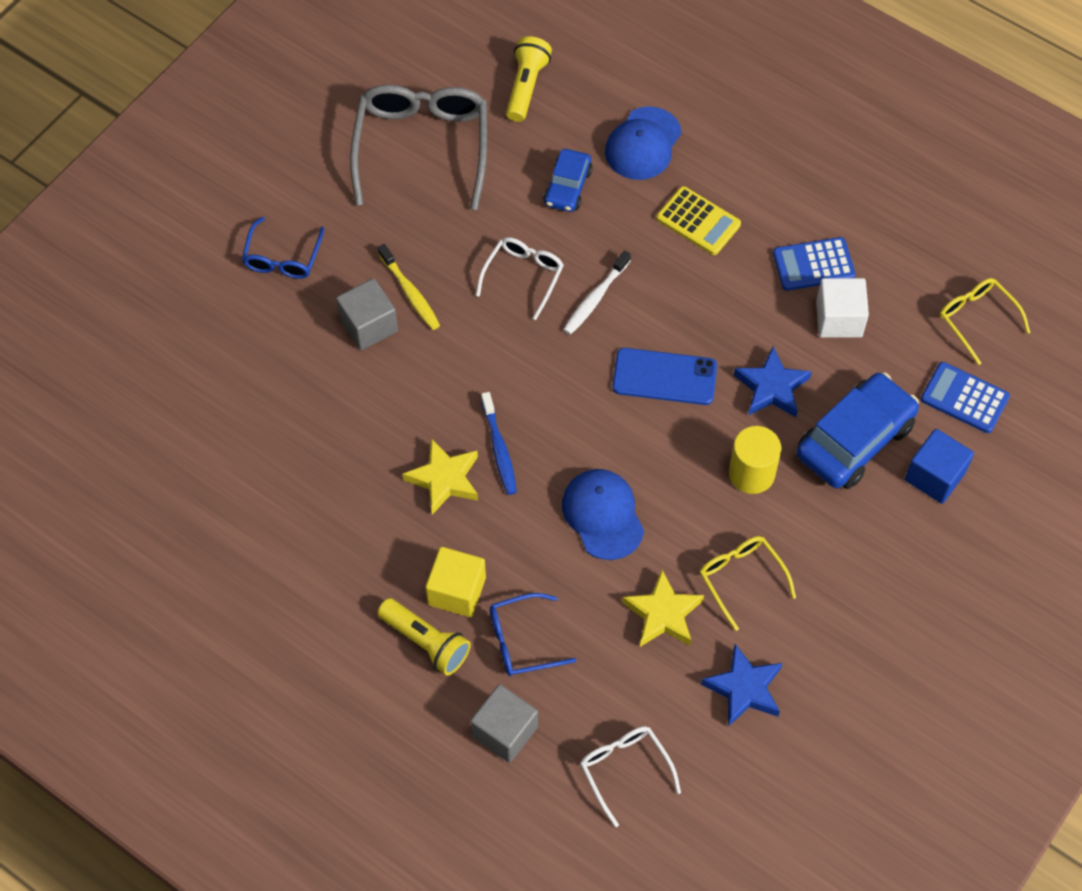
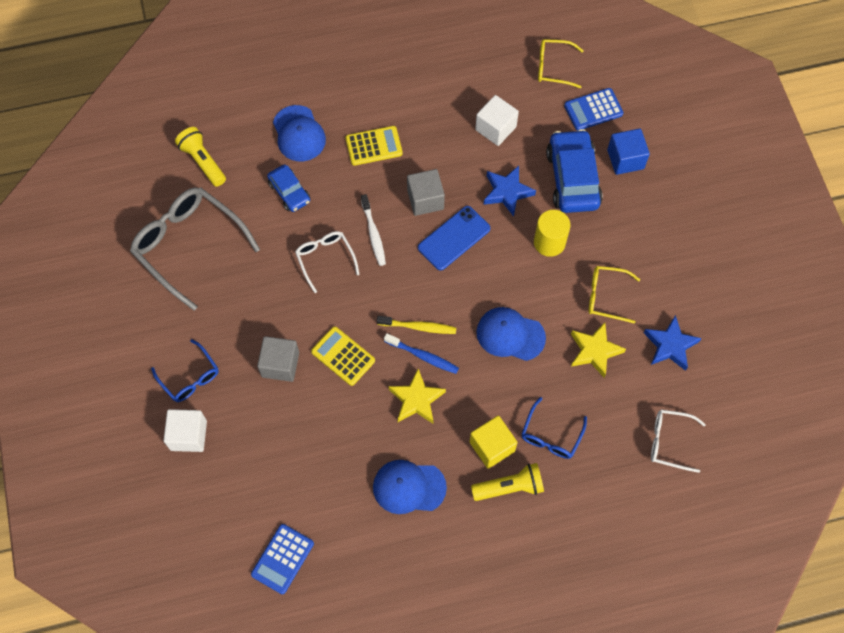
camera: 50 degrees left, 5 degrees up
(221, 304) = (188, 435): none -> white cube
(341, 544) = (409, 487): none -> blue cap
(410, 292) = (279, 326): yellow toothbrush -> yellow toothbrush (418, 327)
(430, 375) = (343, 356): none -> yellow calculator
(505, 731) = (598, 486): grey cube -> grey cube (425, 199)
(813, 265) = (452, 114): blue calculator -> blue calculator (282, 559)

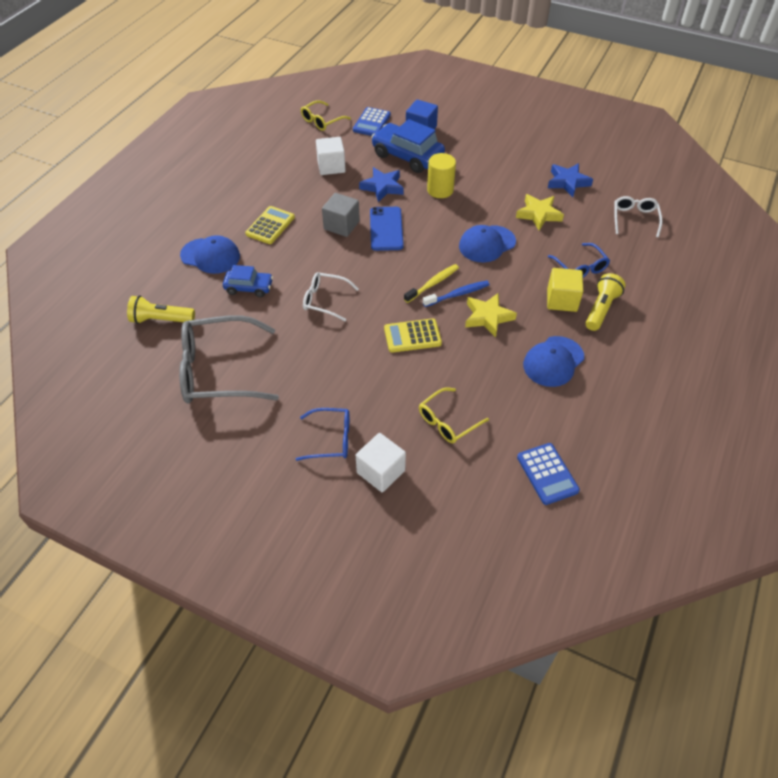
camera: 50 degrees left, 15 degrees down
(280, 364) = (381, 376): grey cube -> none
(373, 234) = (335, 264): white toothbrush -> none
(606, 296) = (505, 188): yellow glasses -> yellow glasses (448, 421)
(669, 442) = (634, 219): white glasses -> white glasses turned 135 degrees clockwise

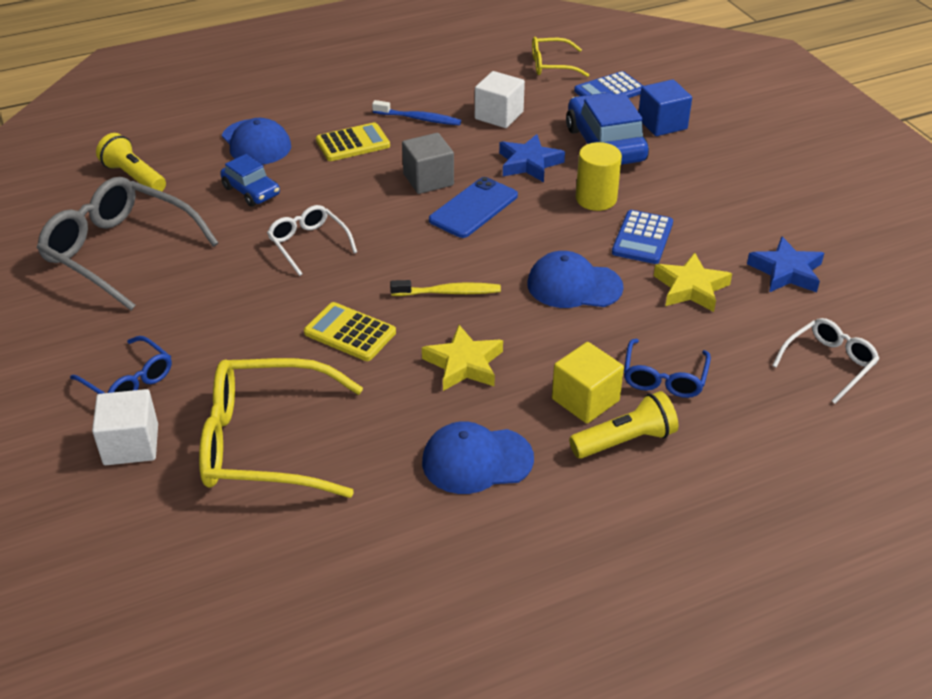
camera: 40 degrees right, 10 degrees down
(448, 421) = (266, 443): yellow glasses -> yellow glasses, size x1.87
(457, 294) = (461, 319): blue toothbrush -> blue toothbrush (419, 119)
(547, 474) = (296, 575): blue calculator -> blue calculator (642, 238)

